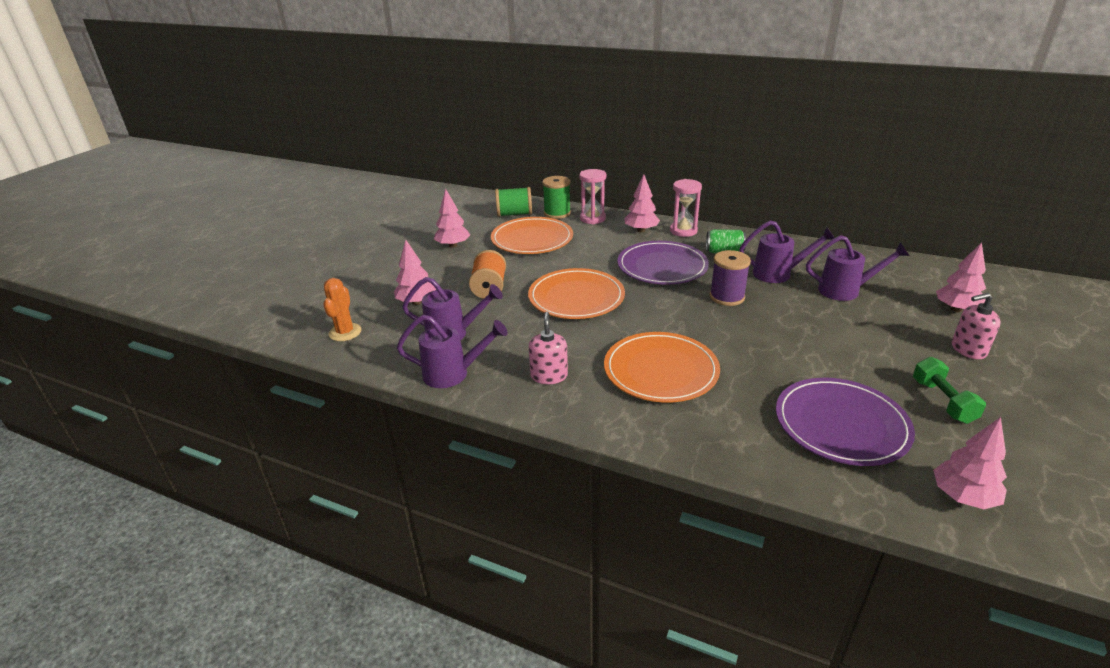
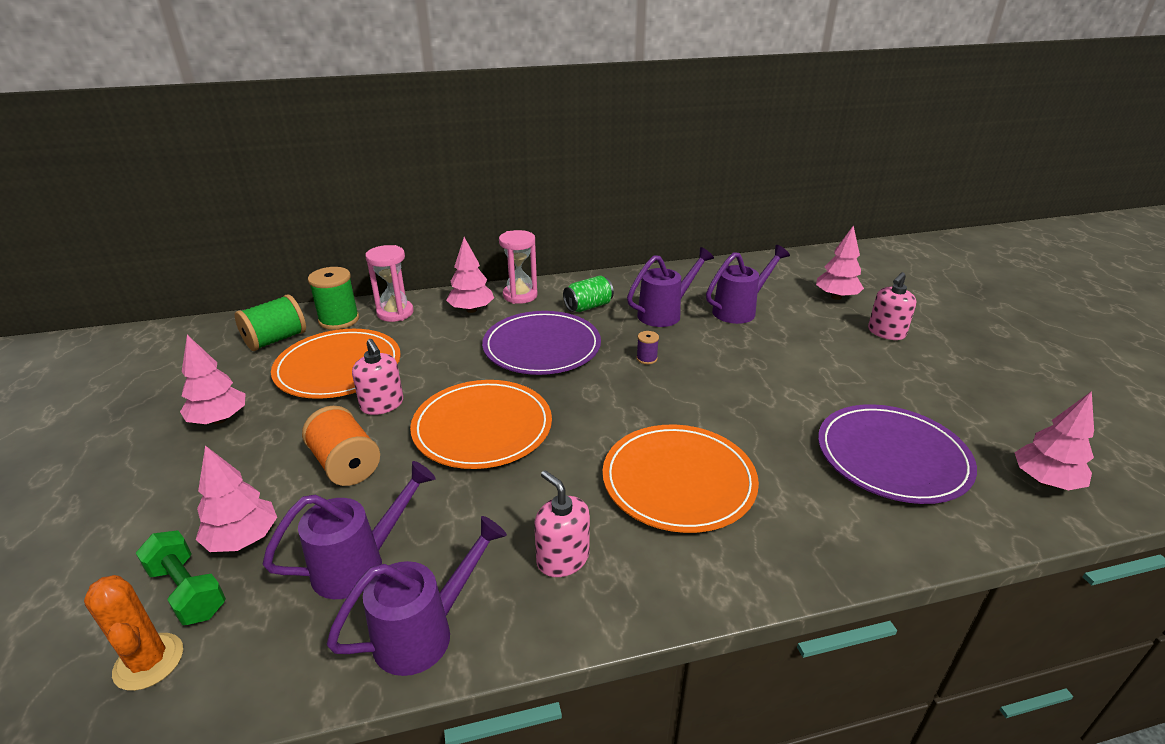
camera: 40 degrees left, 0 degrees up
(535, 266) = (382, 404): none -> pink soap dispenser
(727, 297) = (646, 358): purple spool -> purple spool, size x0.49
(942, 401) = (927, 392): green dumbbell -> green dumbbell (188, 590)

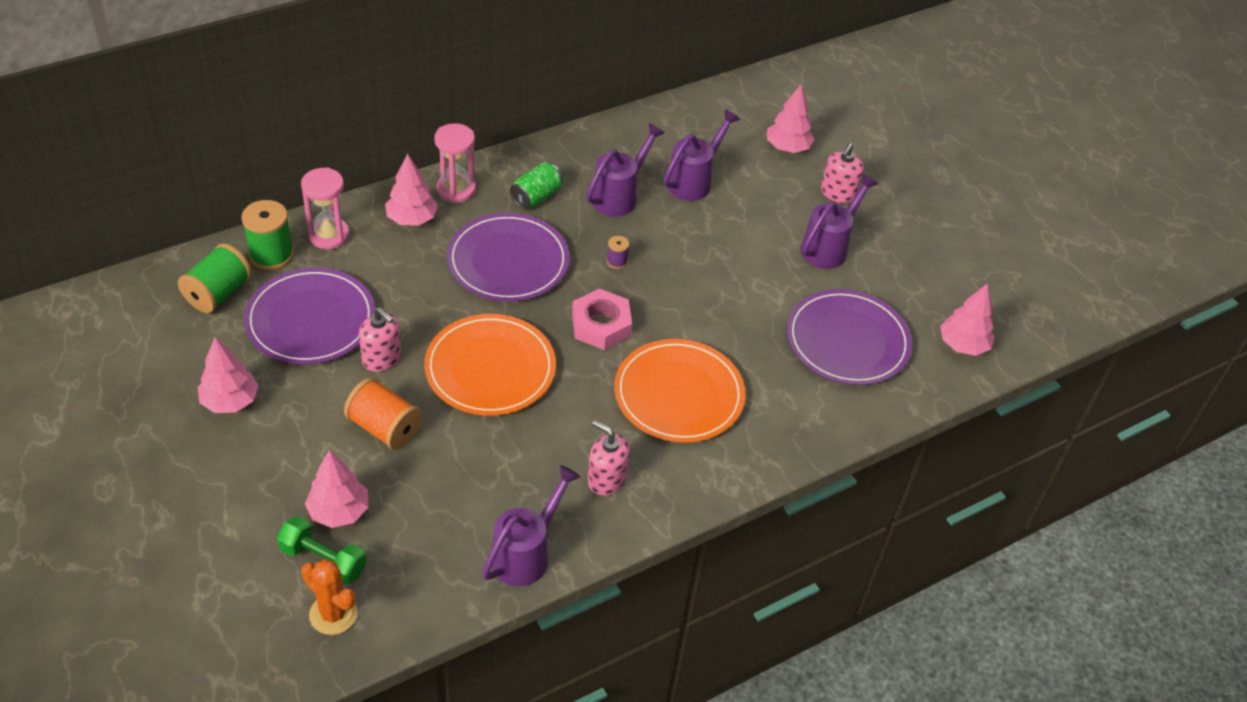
camera: 20 degrees left, 15 degrees up
(338, 367) = (311, 320): orange plate -> purple plate
(359, 564) = (448, 514): purple watering can -> purple watering can (828, 247)
(612, 406) = (601, 325): none -> pink nut

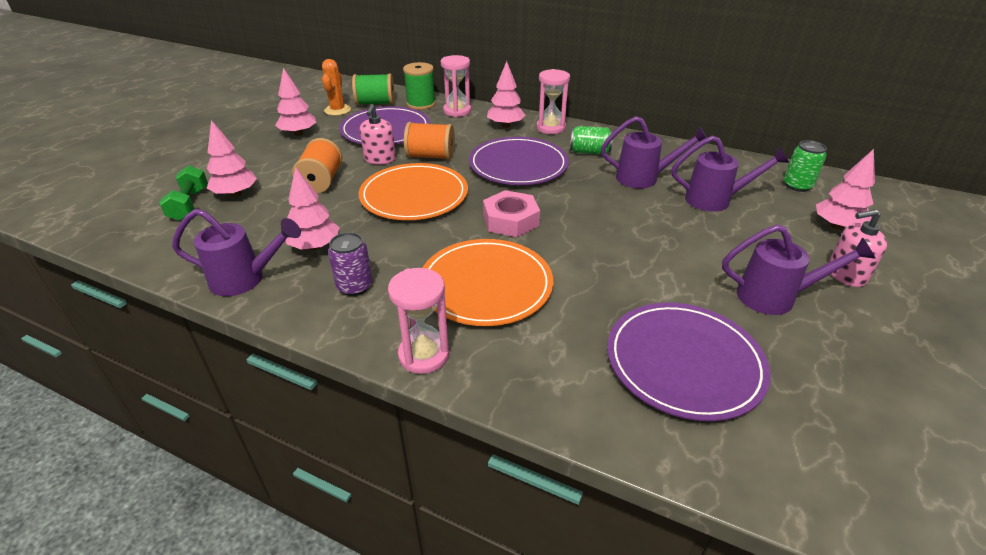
camera: 60 degrees right, 10 degrees down
(333, 614) = (142, 225): orange cactus -> orange cactus (337, 110)
(419, 315) = (430, 156): none -> orange spool
(606, 479) = (355, 286): pink soap dispenser -> purple can
(617, 261) = (581, 202): purple spool -> none
(720, 119) = (797, 186): none -> green can
(730, 475) = (424, 355): none -> pink hourglass
(962, 345) = (821, 468): pink tree -> pink tree (315, 246)

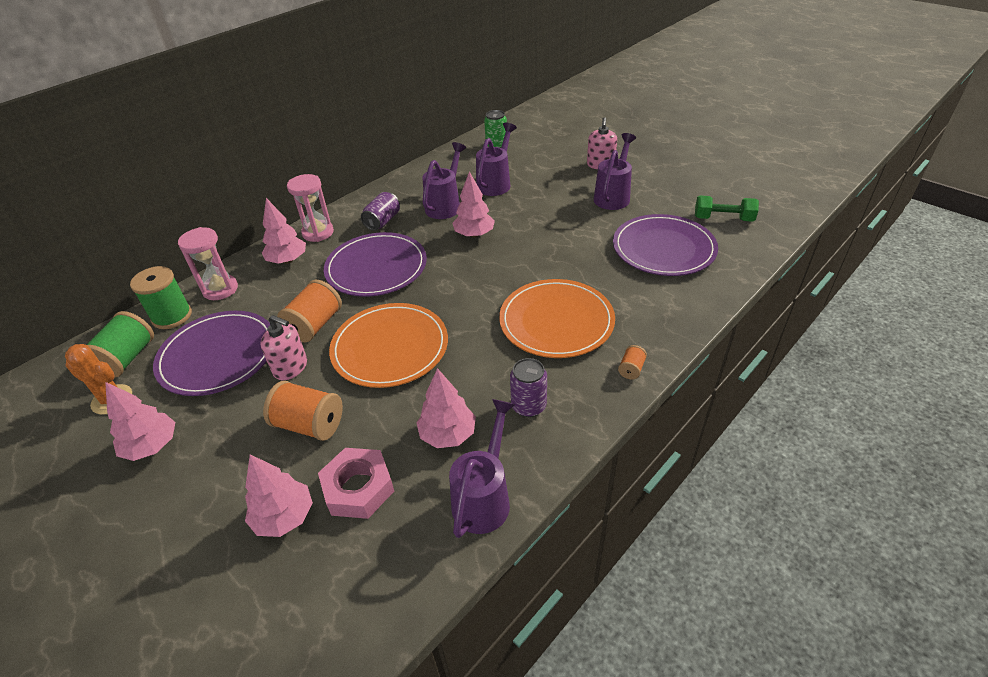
camera: 70 degrees left, 5 degrees up
(189, 204) = (280, 573): green dumbbell -> green dumbbell (723, 219)
(424, 355) = (631, 369): pink hourglass -> orange spool
(510, 220) = (469, 290): pink nut -> pink nut (358, 488)
(589, 152) = (383, 221): green can -> purple can
(837, 226) = (551, 149): pink tree -> pink tree (474, 234)

